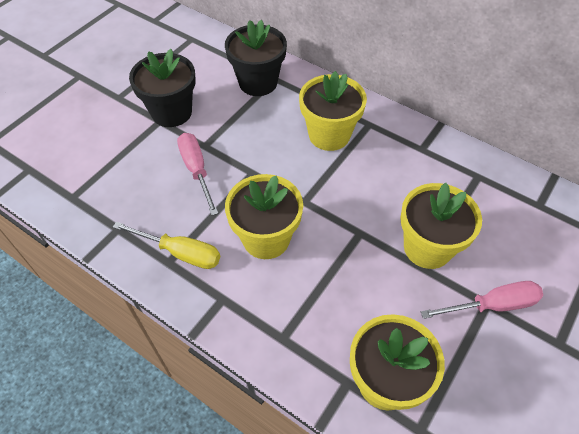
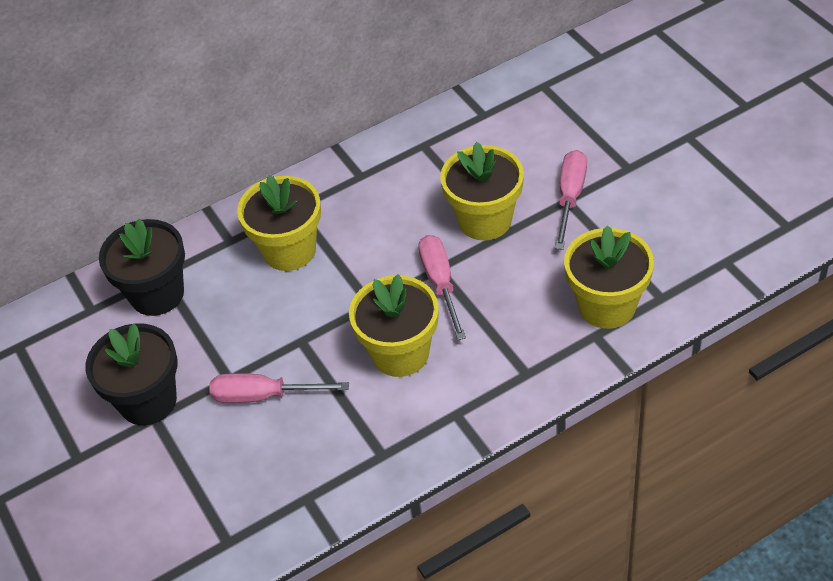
camera: 60 degrees left, 5 degrees down
(180, 252) = (375, 440): yellow screwdriver -> none
(345, 240) = (440, 284): none -> pink screwdriver

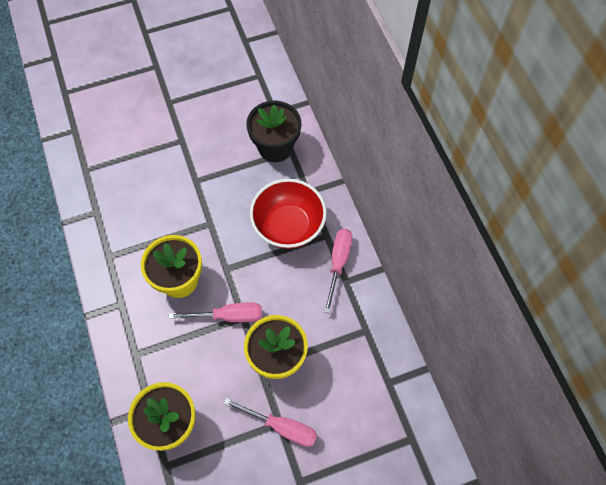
camera: 95 degrees right, 15 degrees up
(148, 401) = (195, 138): black flower pot -> none
(264, 396) = (175, 198): pink screwdriver -> pink screwdriver (338, 263)
(289, 250) = (288, 226): yellow flower pot -> red bowl

